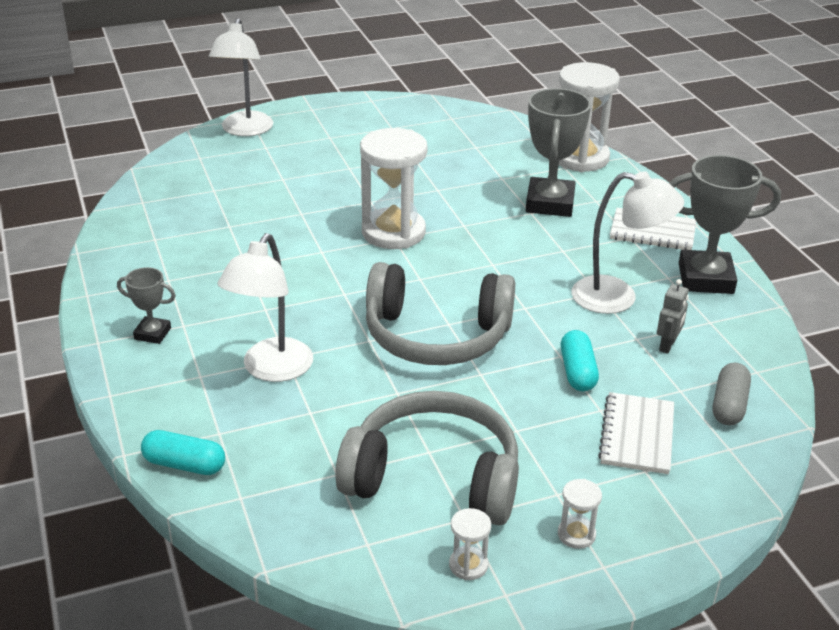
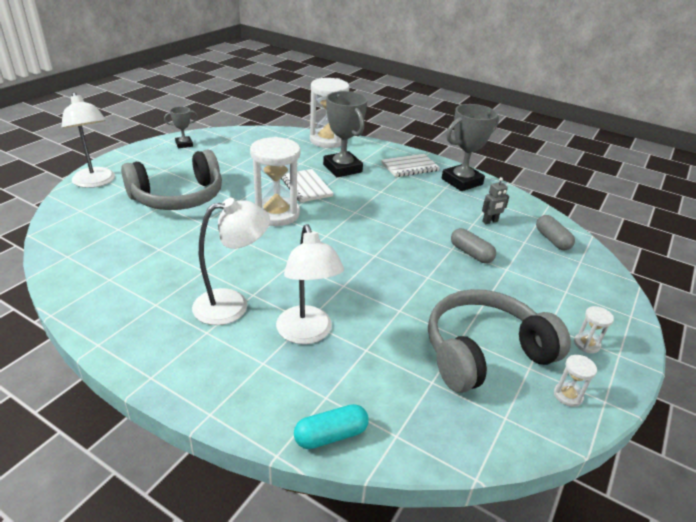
camera: 40 degrees left, 0 degrees up
(152, 333) = (189, 349): grey trophy -> grey trophy (184, 144)
(436, 335) = (377, 265): grey headphones -> grey headphones (178, 197)
(577, 372) = (471, 253): turquoise capsule -> grey capsule
(618, 298) = (438, 206): white lamp -> white lamp (232, 304)
(637, 435) = (539, 274): white notebook -> white notebook (306, 187)
(667, 345) = (490, 221): grey robot -> grey robot turned 75 degrees clockwise

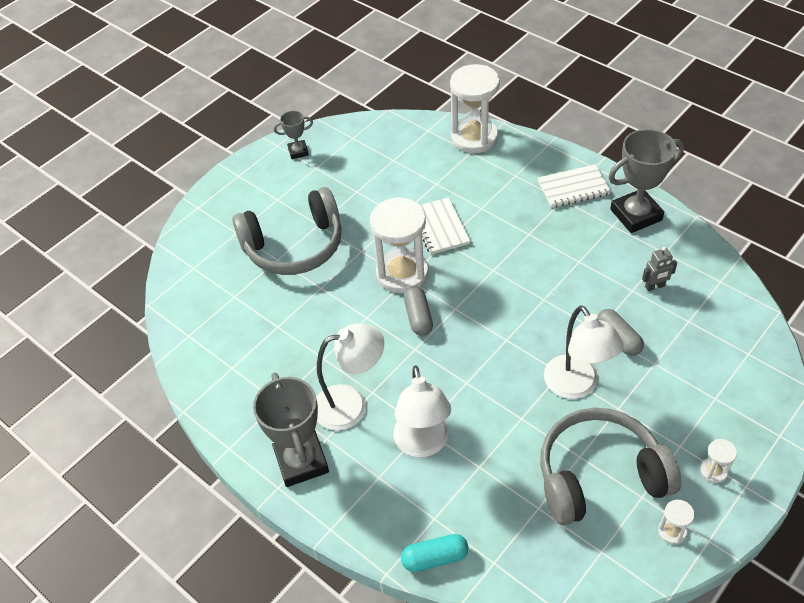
camera: 15 degrees right, 15 degrees up
(96, 182) = (204, 222): white lamp -> white lamp (577, 386)
(342, 168) = (487, 192): grey trophy -> grey trophy (301, 461)
(552, 240) = (724, 318): grey capsule -> grey capsule (418, 317)

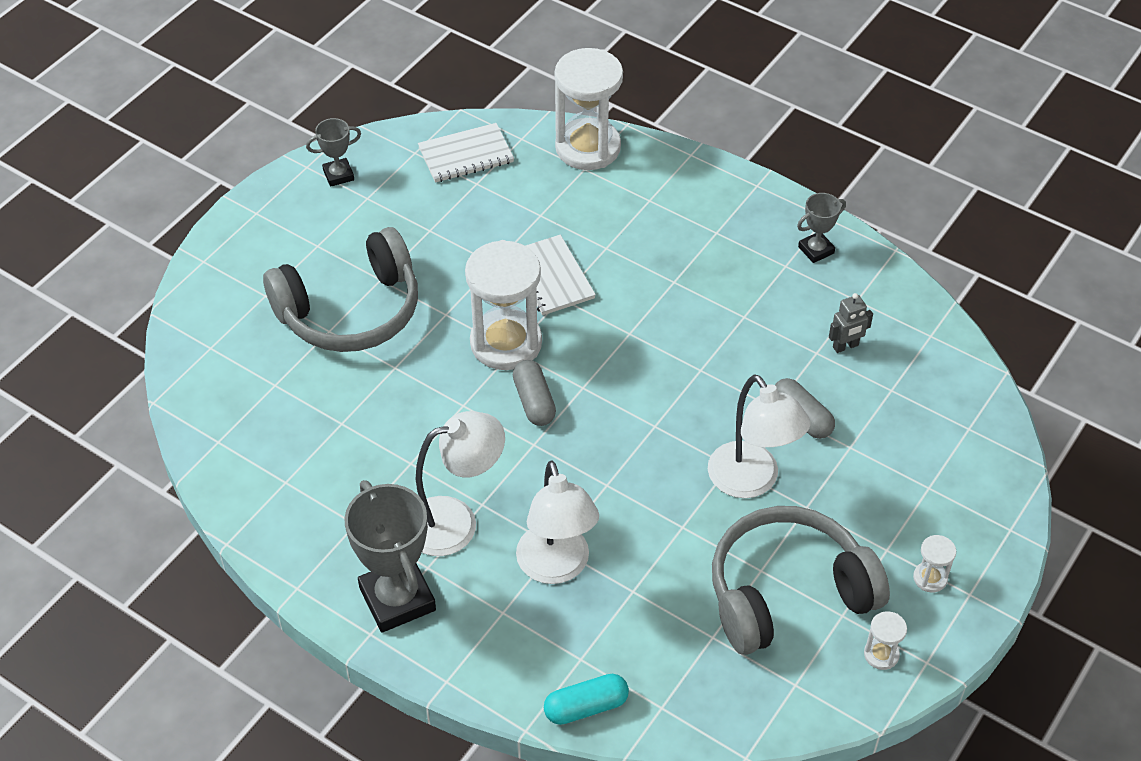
camera: 10 degrees left, 0 degrees up
(573, 188) = (730, 215): white notebook -> white notebook (466, 155)
(636, 215) = (816, 250): grey trophy -> grey trophy, size x0.52

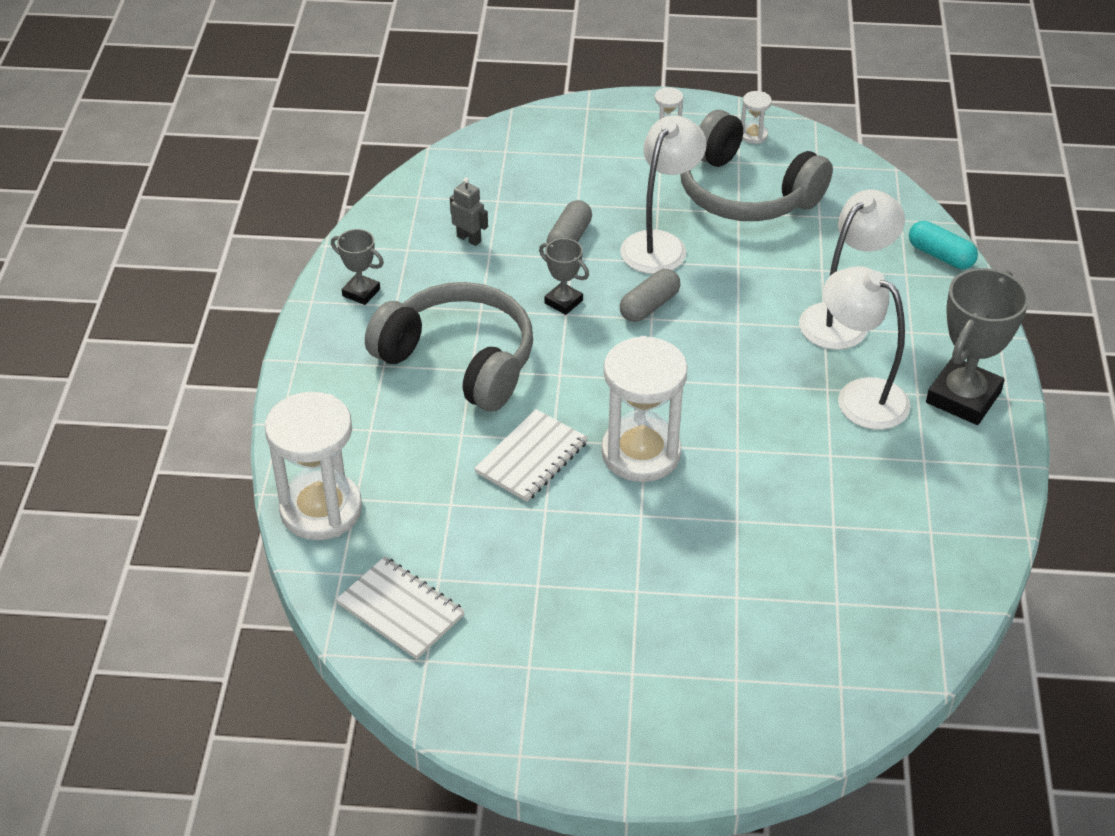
camera: 120 degrees left, 5 degrees down
(338, 175) = (512, 714): grey trophy -> grey trophy (563, 302)
(350, 311) = (697, 593): grey headphones -> grey headphones (459, 361)
(534, 401) = (692, 403): grey capsule -> grey capsule (649, 306)

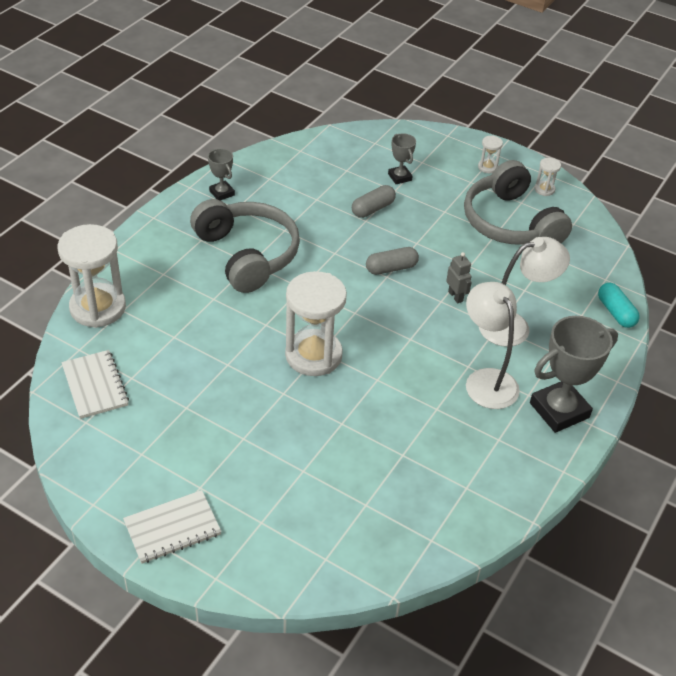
camera: 25 degrees right, 0 degrees up
(469, 239) = (311, 186): grey robot -> grey robot (455, 296)
(531, 457) = (244, 330): white notebook -> white notebook (172, 528)
(563, 302) = (339, 245): grey trophy -> grey trophy (400, 177)
(660, 244) = (428, 233): white lamp -> none

